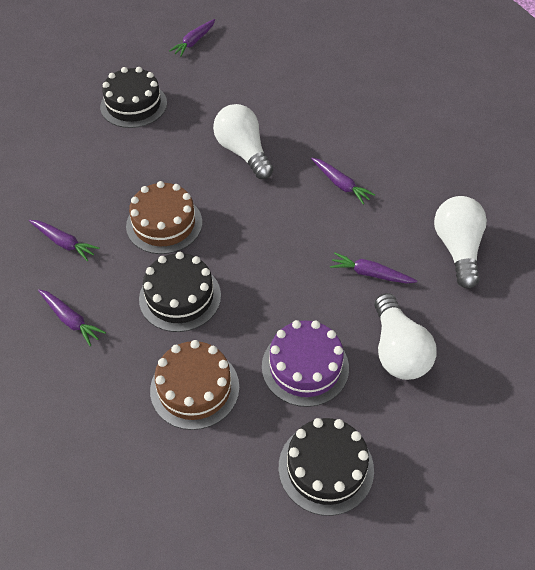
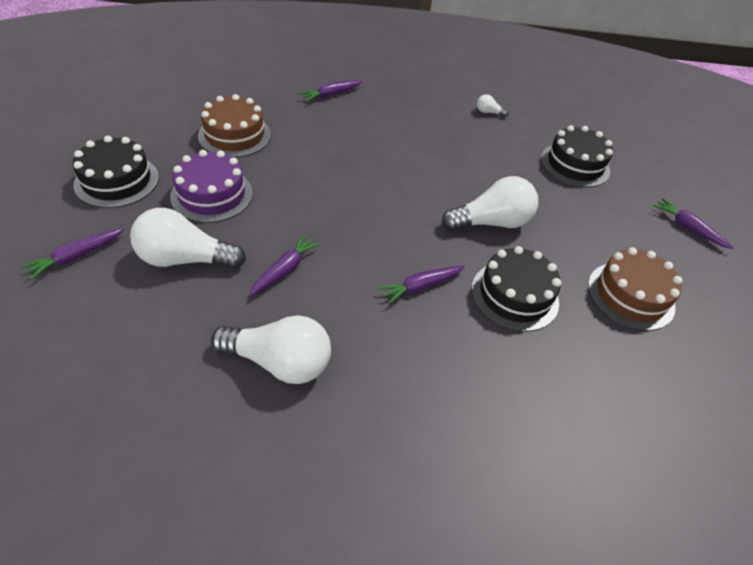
camera: 100 degrees right, 5 degrees down
(62, 172) = (488, 112): none -> white light bulb
(64, 243) = (407, 102): purple carrot -> purple carrot (76, 257)
(164, 224) = (408, 153): brown cake -> brown cake (630, 295)
(180, 297) = (324, 145): black cake -> black cake (514, 295)

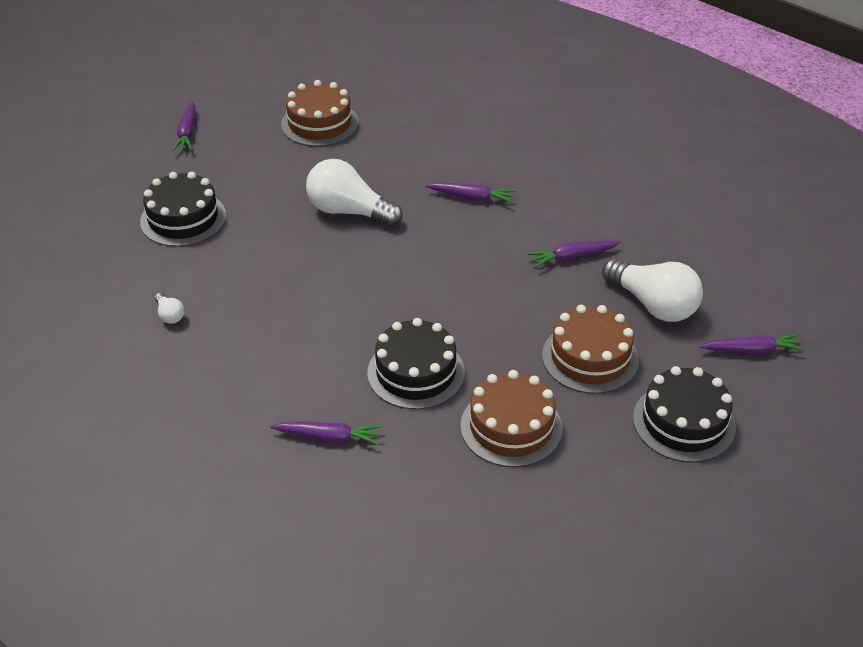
camera: 135 degrees left, 5 degrees down
(212, 195) = (590, 358): purple cake -> brown cake
(279, 362) = (624, 203): white light bulb -> none
(514, 295) = (406, 161): black cake -> black cake (416, 372)

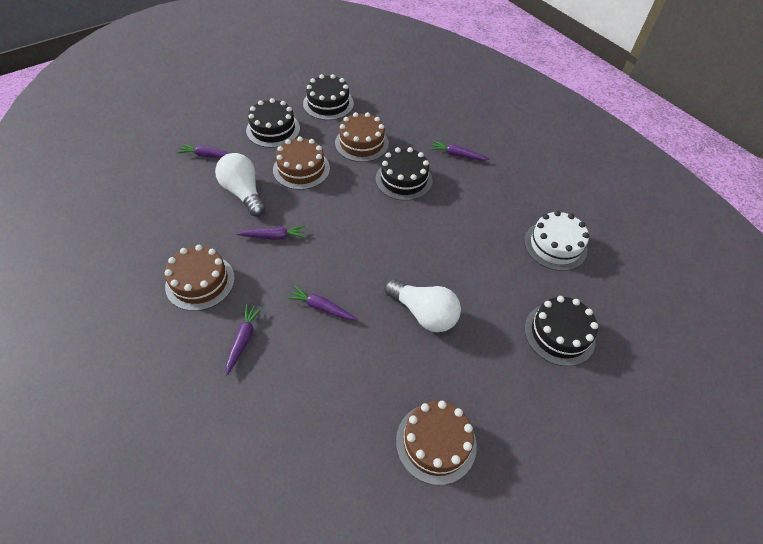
camera: 170 degrees left, 10 degrees up
(170, 315) = (555, 245): white light bulb -> white cake
(187, 133) = (573, 457): purple carrot -> purple carrot (243, 340)
(616, 506) = (328, 104): none -> black cake
(627, 197) = (200, 282): none -> brown cake

